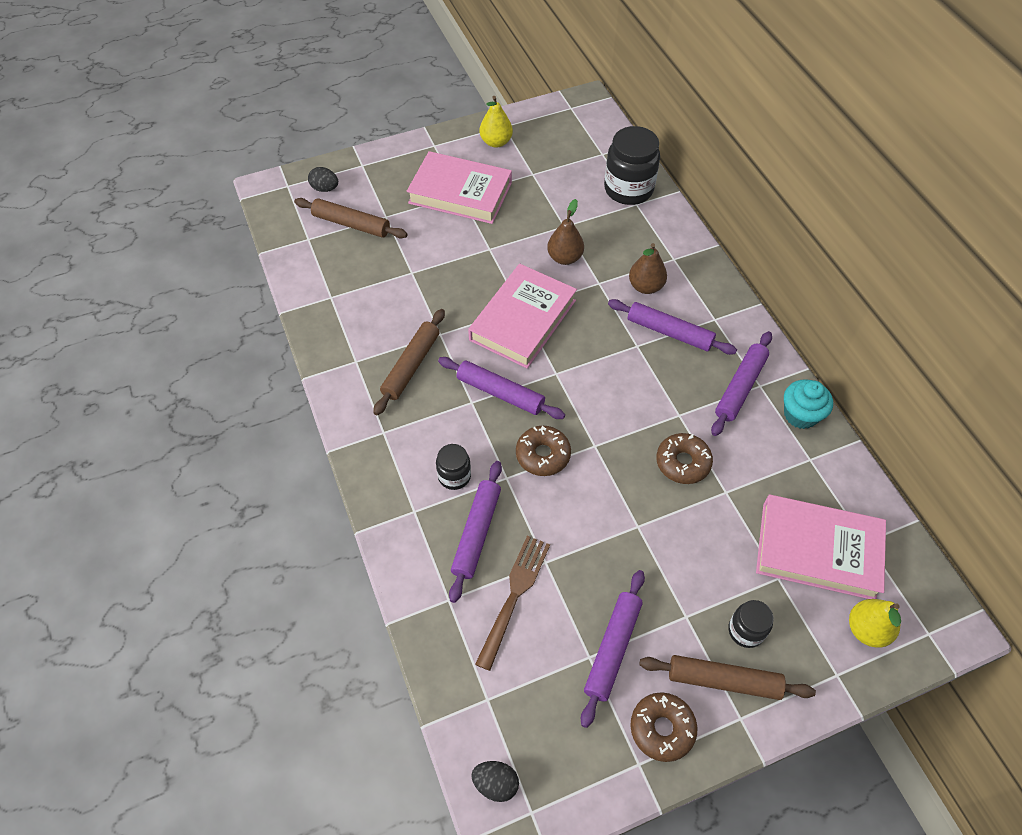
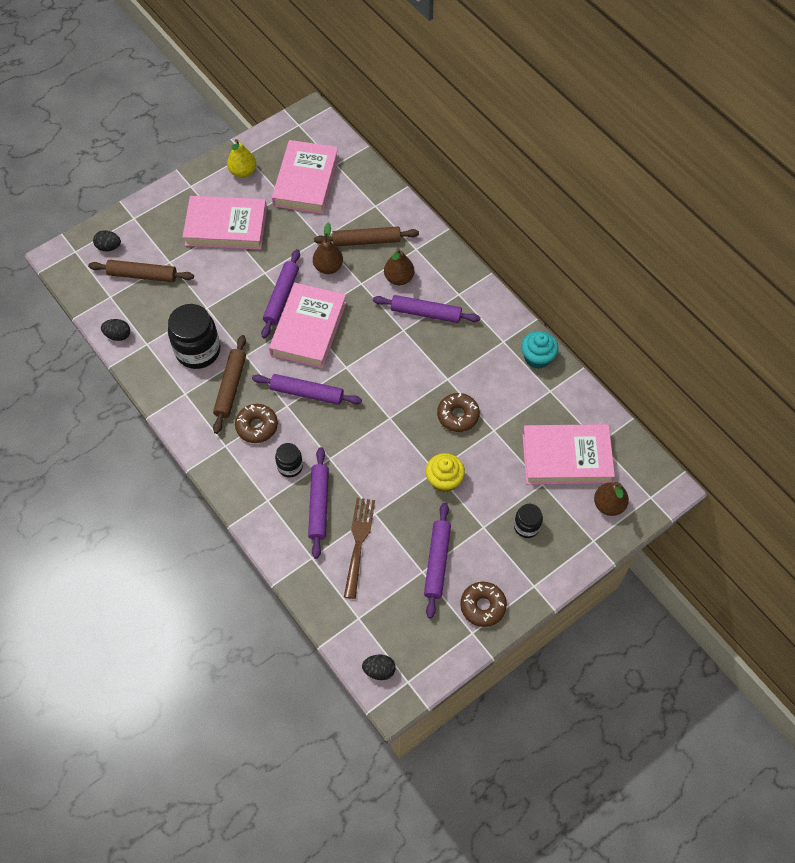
camera: 15 degrees left, 5 degrees up
(302, 281) = (118, 335): none -> black egg
(543, 455) = (352, 434): brown donut -> brown donut (257, 426)
(563, 164) = (306, 181): none -> pink book
(628, 189) = (365, 193): black jar -> black jar (198, 351)
(646, 541) = (444, 480): none -> yellow cupcake
(723, 680) = (518, 564): brown rolling pin -> brown rolling pin (366, 241)
(740, 387) = (488, 346): purple rolling pin -> purple rolling pin (281, 297)
(867, 630) = (608, 505): yellow pear -> brown pear

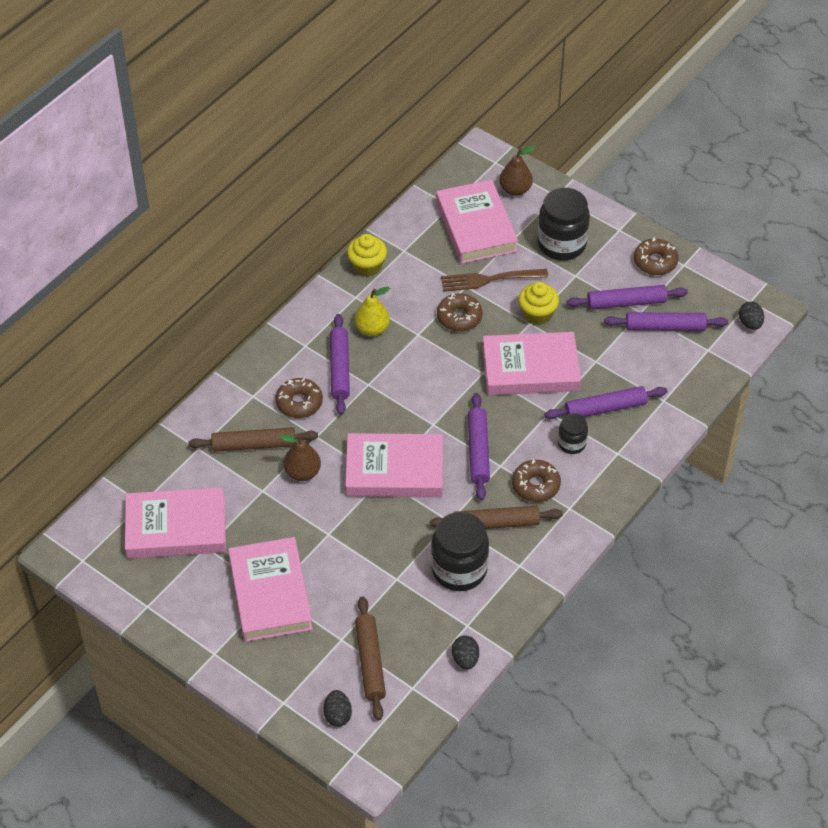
camera: 105 degrees left, 10 degrees down
(243, 172) = (176, 600): yellow pear -> yellow pear (372, 329)
(281, 297) = (359, 507): purple rolling pin -> purple rolling pin (665, 327)
(358, 544) = (633, 366): brown fork -> brown fork (490, 279)
(366, 241) = (254, 445): brown rolling pin -> brown rolling pin turned 75 degrees counterclockwise
(382, 457) = (530, 369): none -> pink book
(399, 278) = (299, 403): brown pear -> brown donut
(526, 526) = (561, 244): black jar -> black jar, size x1.87
(537, 358) = (367, 266): turquoise cupcake -> yellow cupcake

